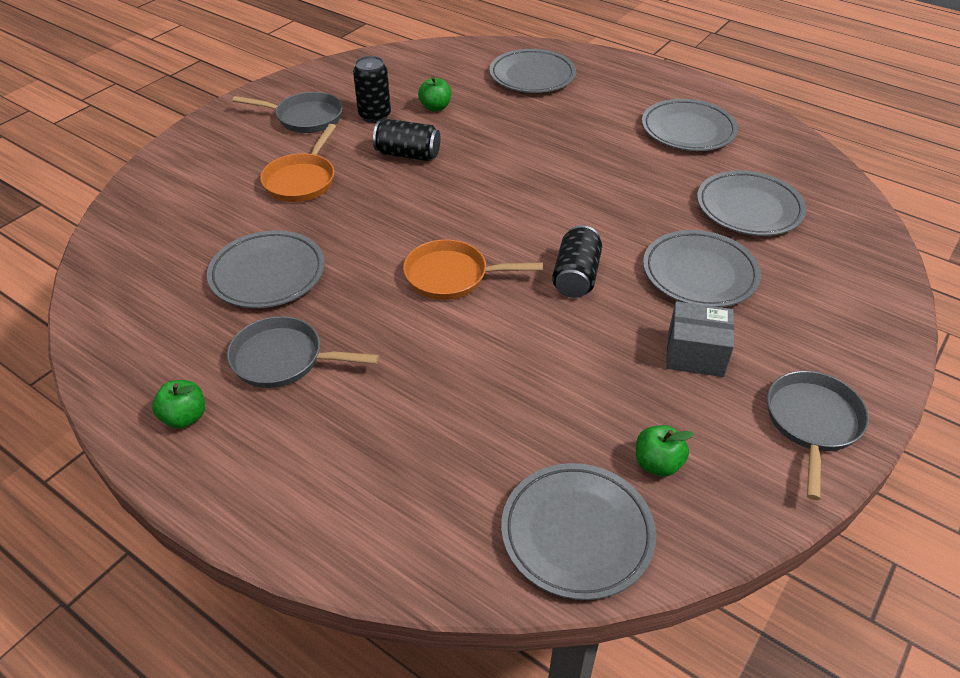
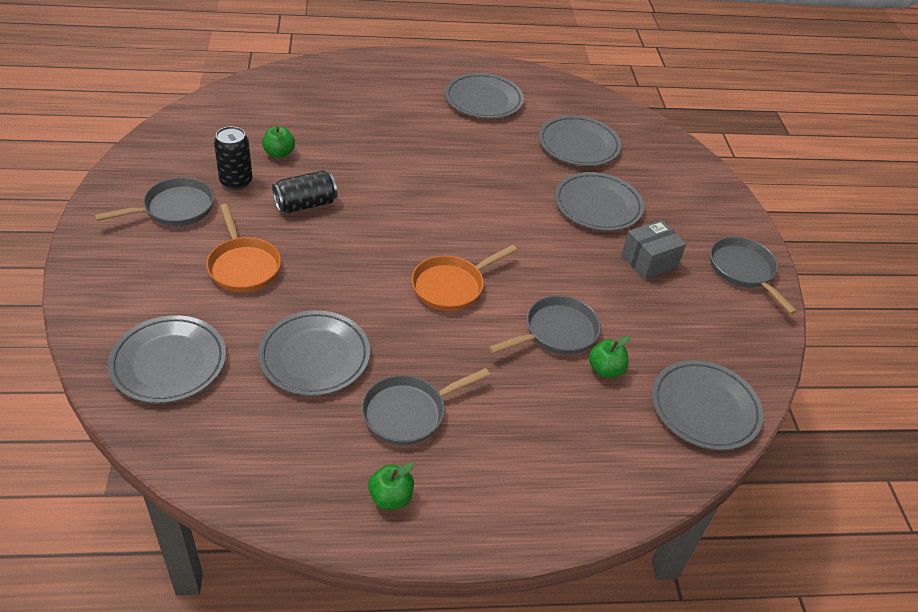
camera: 45 degrees left, 0 degrees up
(503, 367) = (556, 332): none -> grey pan
(532, 76) = (325, 95): grey plate -> grey plate (169, 363)
(576, 276) = (530, 245): black can -> none
(657, 463) = (699, 341): green apple -> green apple (605, 369)

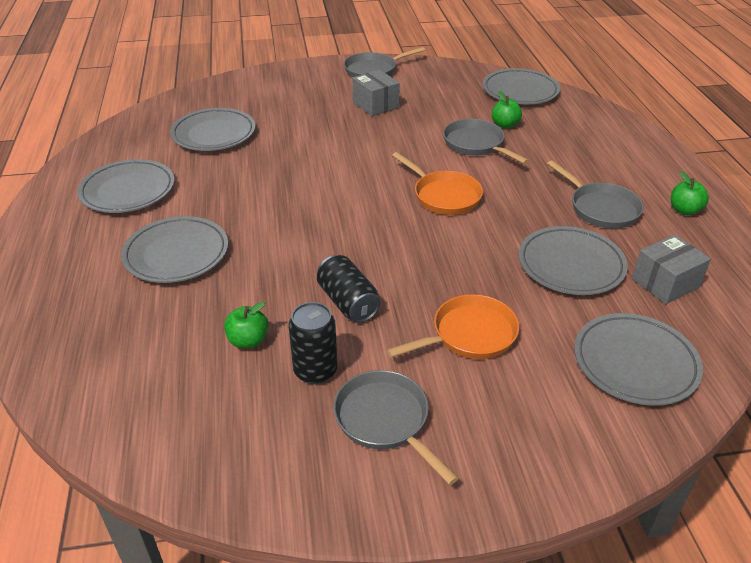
camera: 90 degrees left, 5 degrees down
(265, 426) = (665, 283): none -> grey box
(597, 206) = (308, 125): grey plate -> grey plate (176, 254)

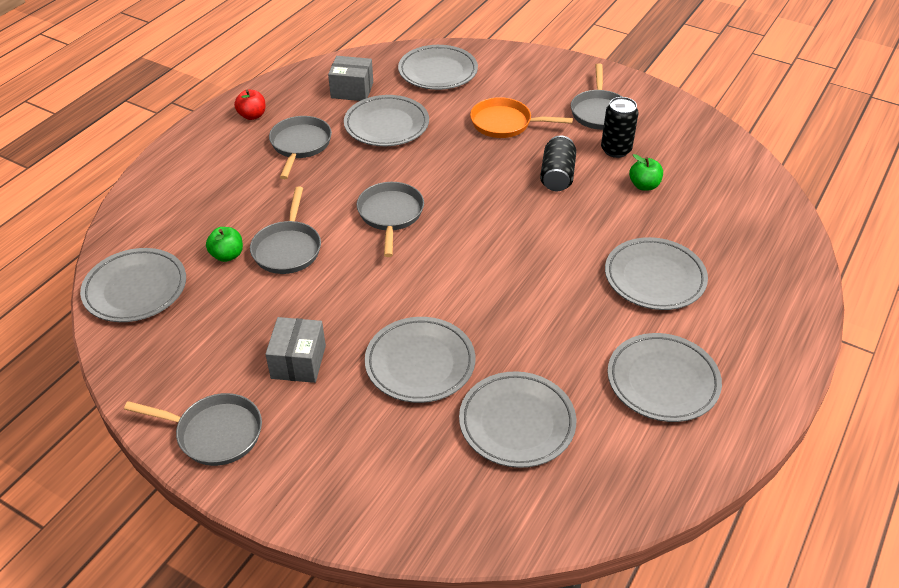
camera: 140 degrees left, 5 degrees up
(304, 132) = (420, 363): none -> grey plate
(444, 196) = (390, 215): orange pan -> grey pan
(684, 210) = (252, 115): green apple -> red apple

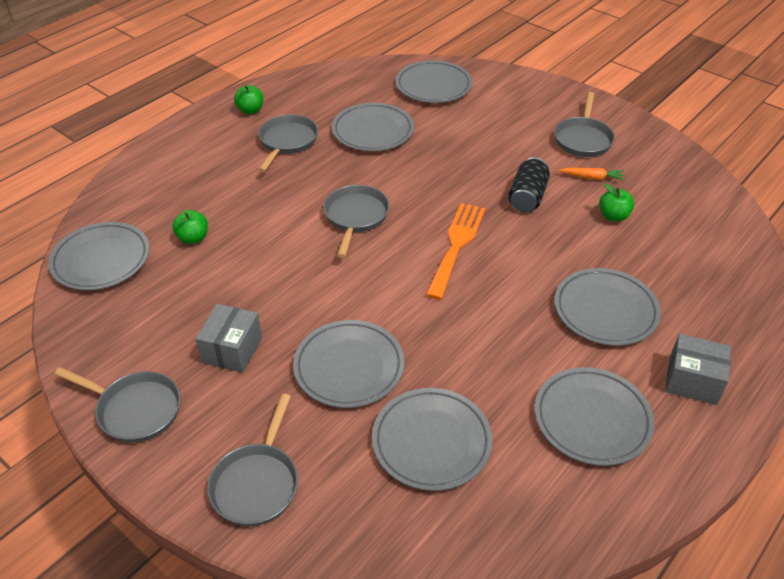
camera: 10 degrees right, 0 degrees up
(252, 115) = (250, 110): red apple -> green apple
(287, 249) = (250, 238): grey pan -> grey pan (257, 483)
(352, 90) = (348, 96): grey box -> grey box (692, 381)
(498, 232) = (456, 245): none -> orange fork
(505, 123) = (487, 141): orange pan -> none
(616, 150) = (592, 178): black can -> orange carrot

